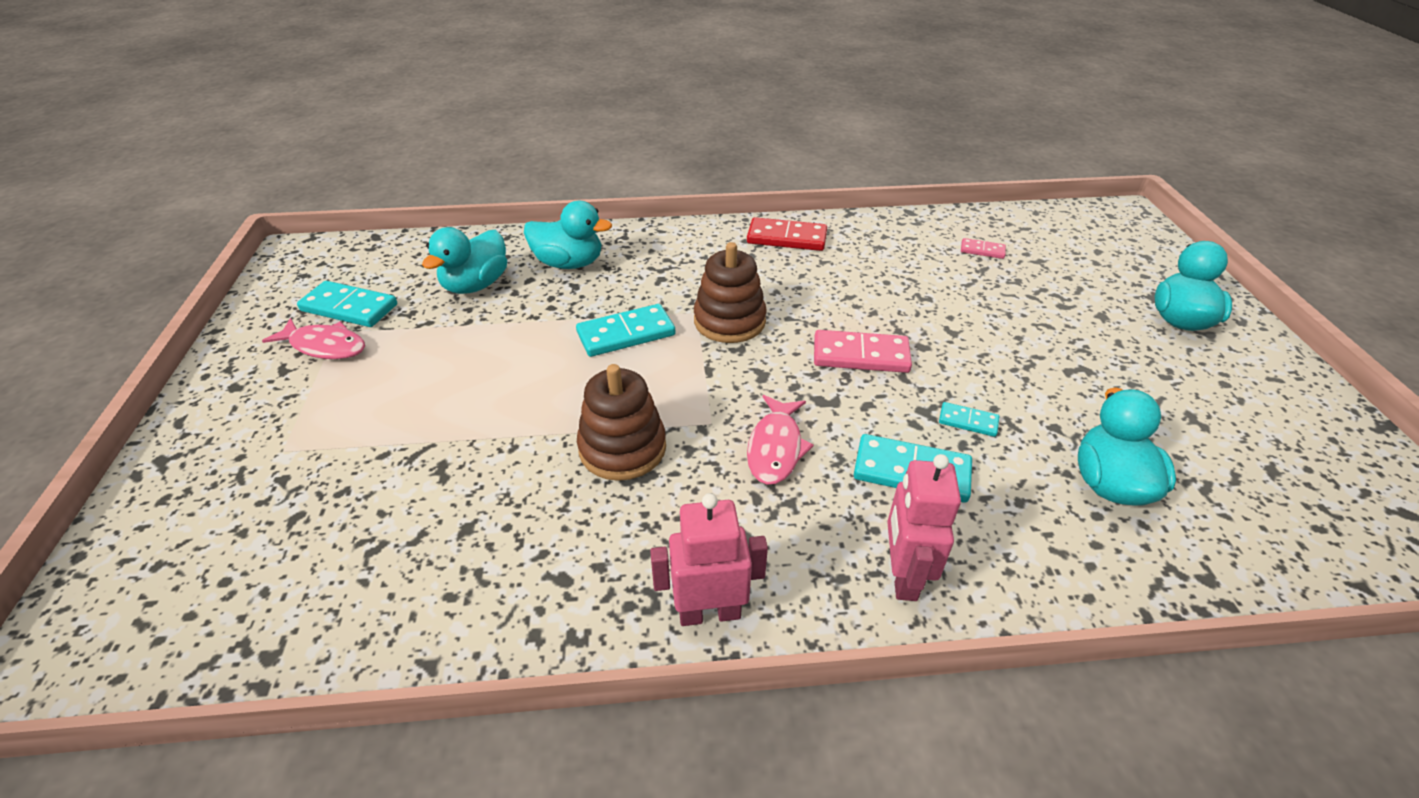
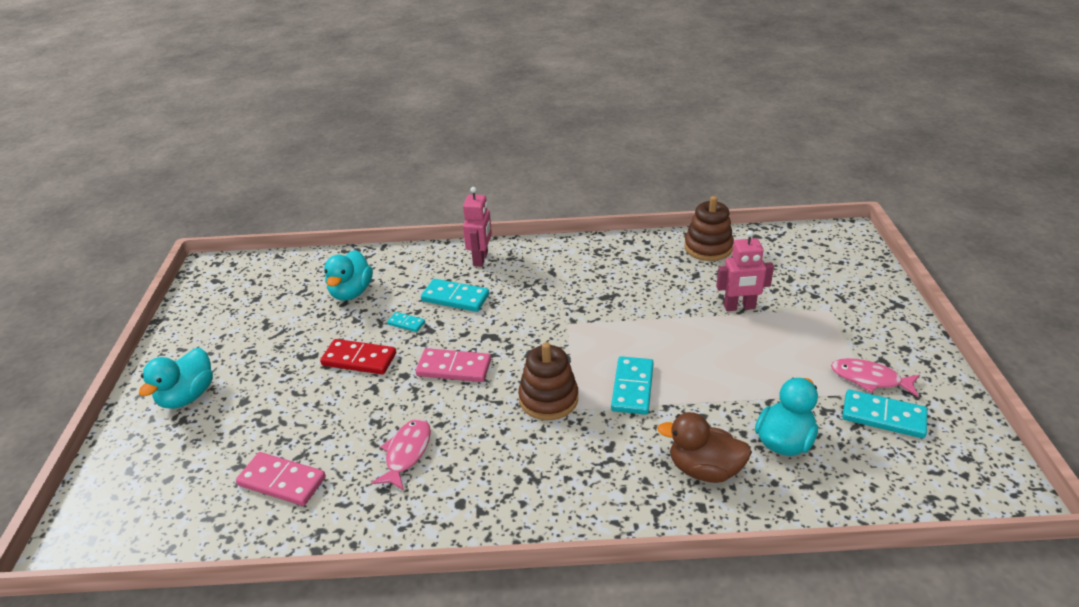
camera: 175 degrees left, 5 degrees down
(569, 263) = (704, 469): turquoise duck -> brown duck
(622, 448) = (621, 310): brown stacking toy -> brown stacking toy (708, 247)
(626, 334) = (632, 388): turquoise domino -> turquoise domino turned 60 degrees counterclockwise
(709, 612) = (571, 248): pink robot -> pink robot (739, 307)
(775, 448) = (529, 309): pink fish -> pink fish (407, 453)
(786, 238) = (476, 505): red domino -> red domino (359, 359)
(982, 250) = (282, 481): pink domino -> pink domino, size x1.86

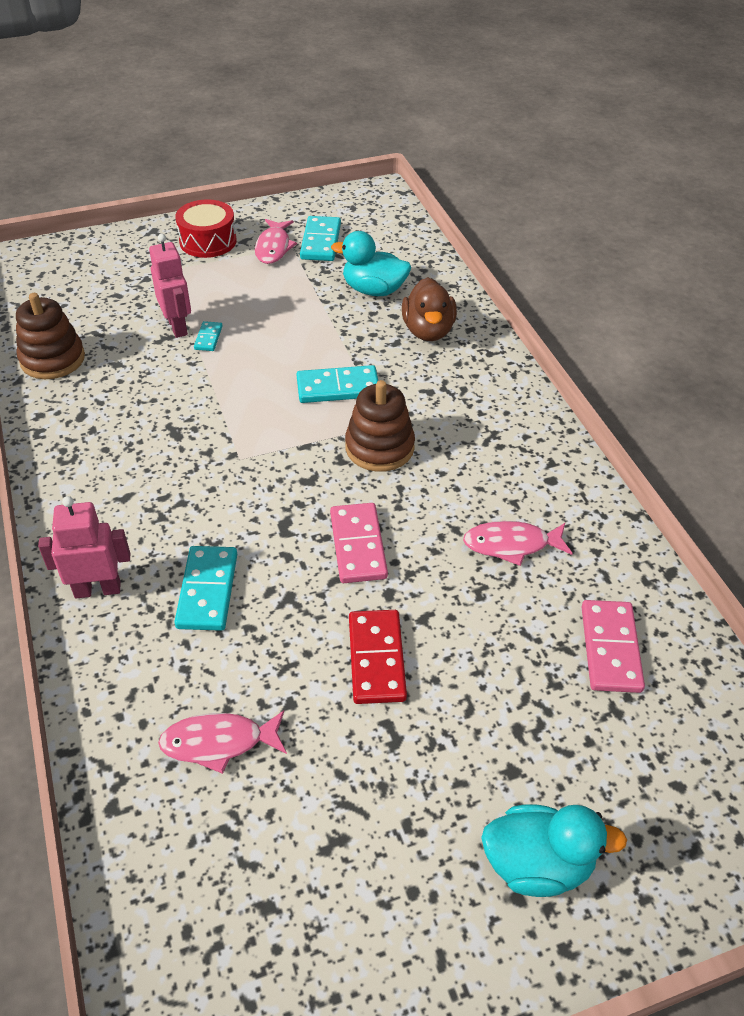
camera: 110 degrees left, 10 degrees up
(351, 292) = (218, 742): turquoise duck -> pink fish
(406, 323) = (281, 631): turquoise domino -> turquoise domino (208, 338)
(880, 336) = (208, 241): none -> red drum

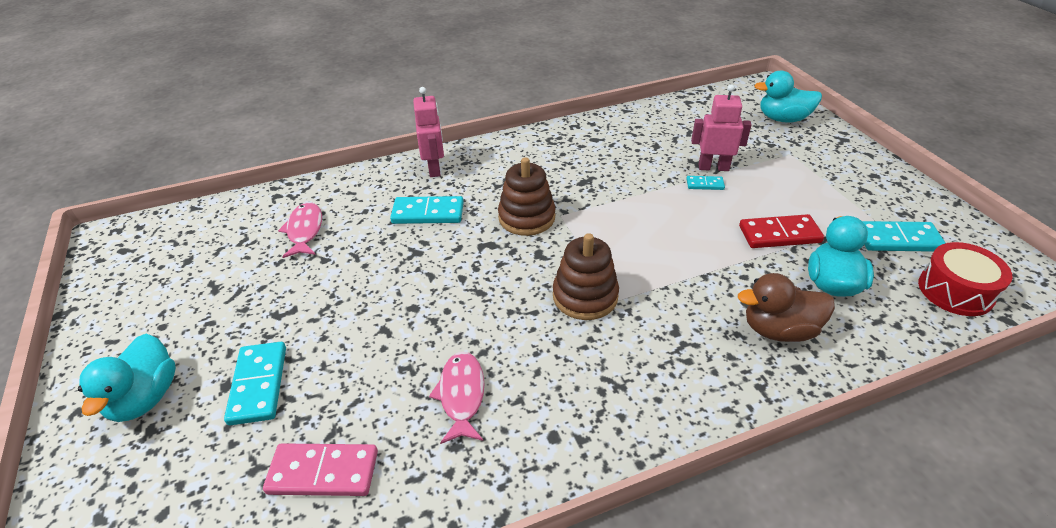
camera: 90 degrees right, 5 degrees down
(52, 359) = (652, 119): brown stacking toy -> brown stacking toy (526, 217)
(97, 260) = (783, 119): none -> turquoise duck
(178, 326) = (713, 167): pink robot -> pink robot turned 150 degrees counterclockwise
(208, 241) = (847, 169): red drum -> red drum (955, 291)
(273, 247) = (864, 208): pink fish -> none
(338, 388) = (661, 265): turquoise domino -> turquoise domino (258, 385)
(358, 545) = (465, 287): pink domino -> none
(376, 659) = (351, 302): red domino -> red domino (779, 234)

